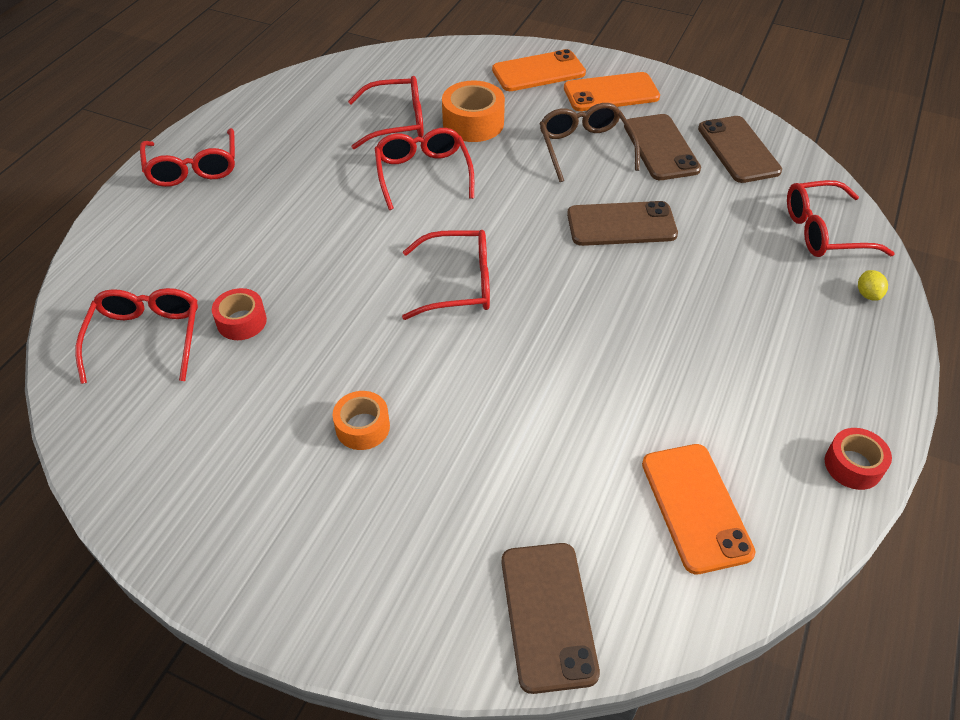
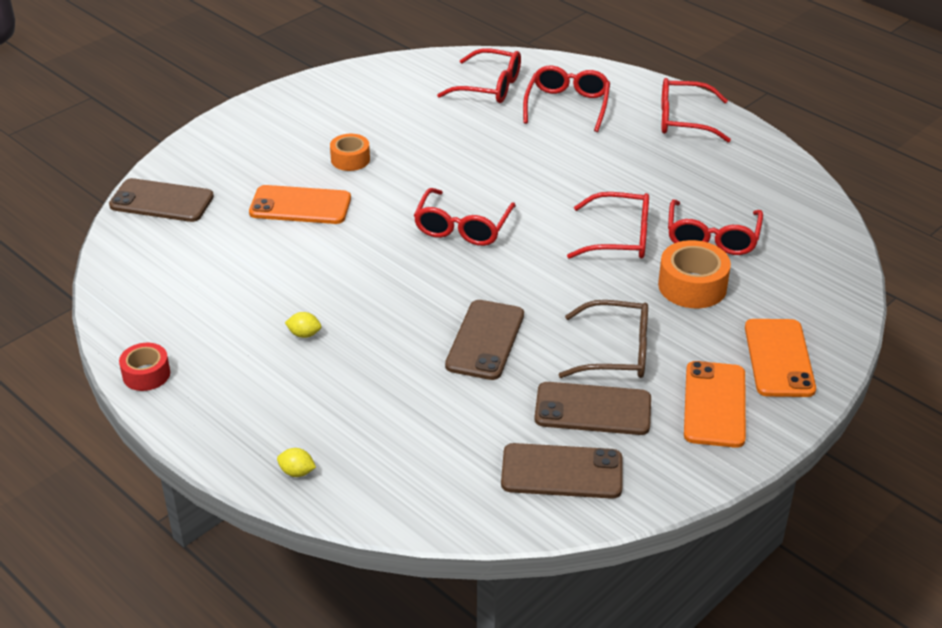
camera: 110 degrees right, 10 degrees down
(241, 321) = (482, 124): red tape -> none
(695, 507) = (179, 282): orange phone -> orange phone (300, 205)
(700, 353) = (304, 334): none -> yellow lemon
(823, 231) = (397, 481): red glasses -> red glasses (567, 105)

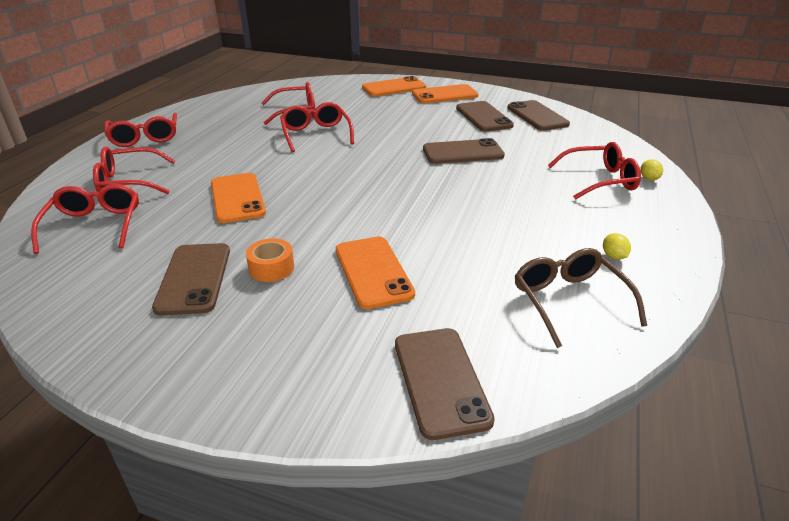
camera: 115 degrees left, 5 degrees down
(146, 374) = (670, 269): red tape -> none
(304, 334) = (535, 214): yellow lemon -> yellow lemon (613, 256)
(367, 124) = (194, 278): none -> brown phone
(462, 228) = (346, 186): red glasses -> red glasses (600, 180)
(486, 159) = (237, 198): none -> orange phone
(617, 352) = (430, 119): brown glasses -> brown glasses (569, 301)
(692, 286) = (350, 110): orange tape -> none

